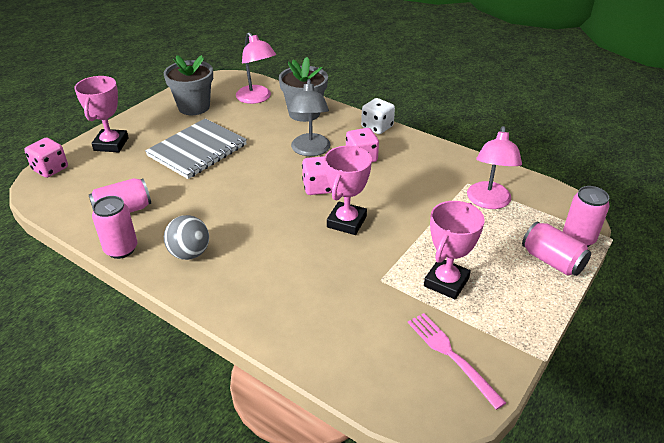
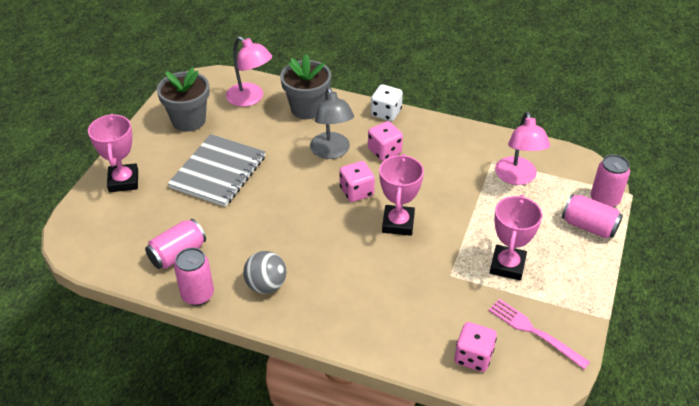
camera: 15 degrees left, 5 degrees up
(50, 169) = (74, 222): pink dice -> pink dice (473, 357)

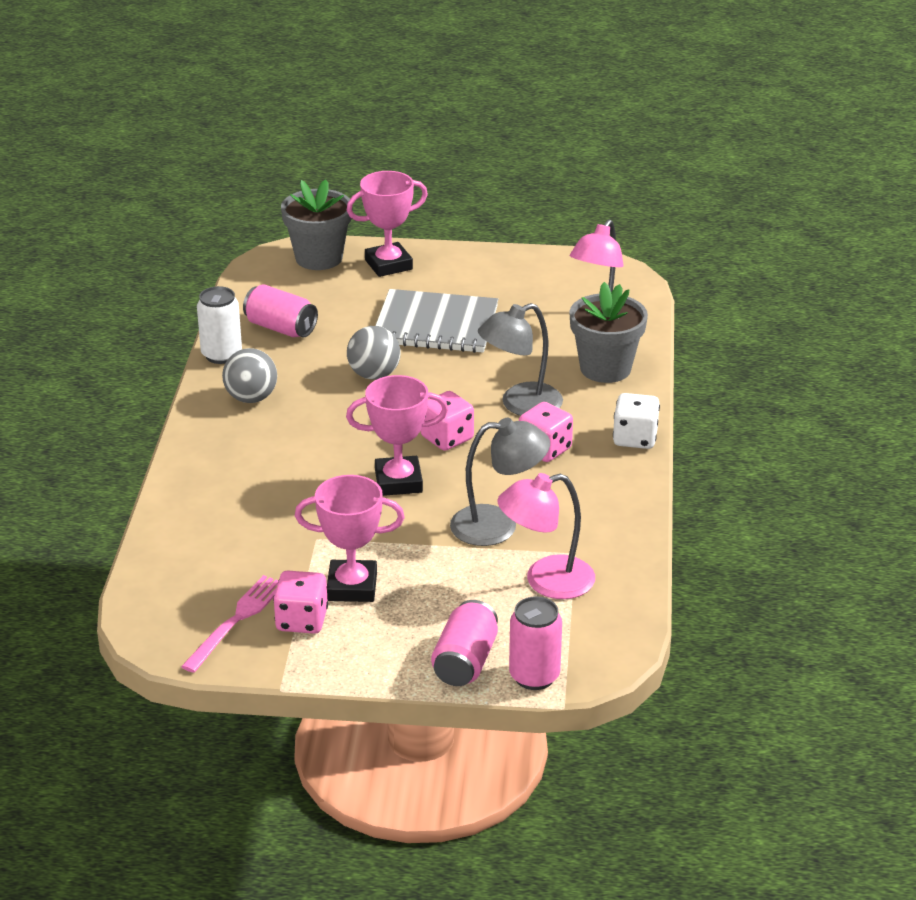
camera: 75 degrees right, 10 degrees down
(189, 120) = (526, 282): grey flower pot -> grey flower pot (319, 258)
(197, 295) = (221, 355): pink can -> white can
(266, 213) = (374, 375): none -> grey ball
(458, 187) = (498, 525): none -> grey lamp
(473, 357) = (181, 572): pink dice -> pink dice (302, 620)

